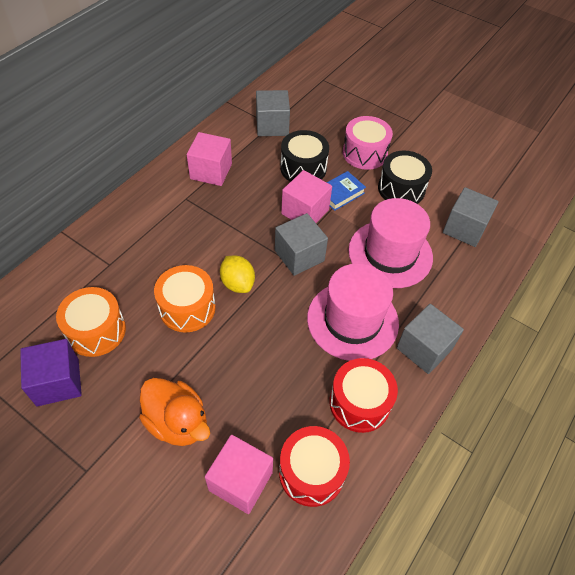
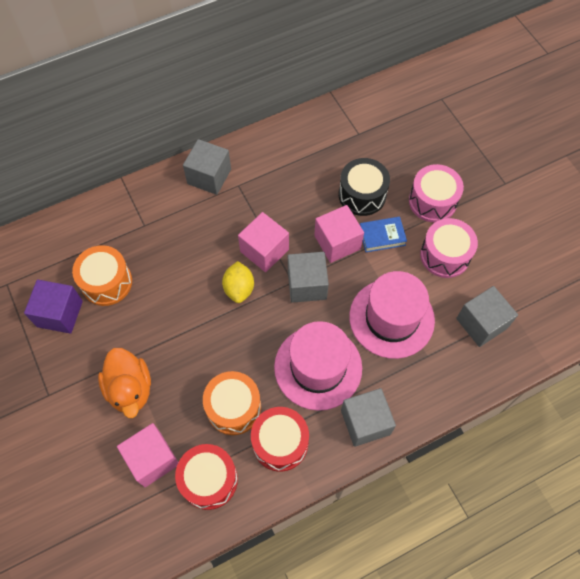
camera: 30 degrees right, 10 degrees up
(187, 308) = (186, 293): orange drum -> orange drum (233, 407)
(211, 171) = (275, 165): pink cube -> pink cube (264, 250)
(272, 126) = (358, 136): grey cube -> grey cube (209, 176)
(401, 189) = (445, 255): black drum -> pink drum

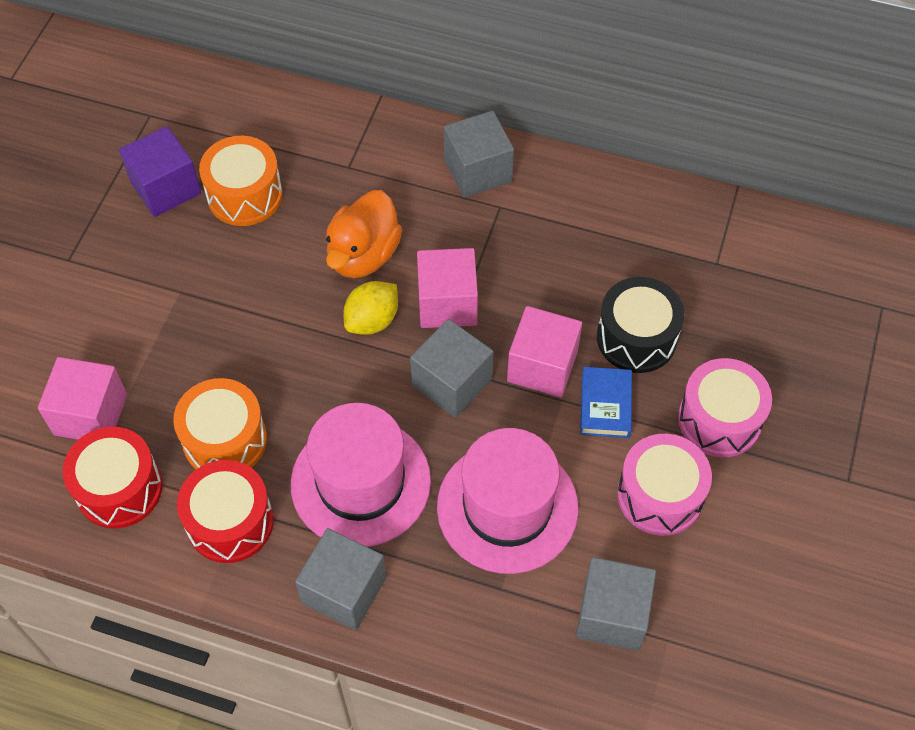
camera: 45 degrees right, 5 degrees down
(130, 389) = (147, 324): orange duck -> orange duck (363, 255)
(382, 236) = (605, 405): blue book -> blue book turned 60 degrees clockwise

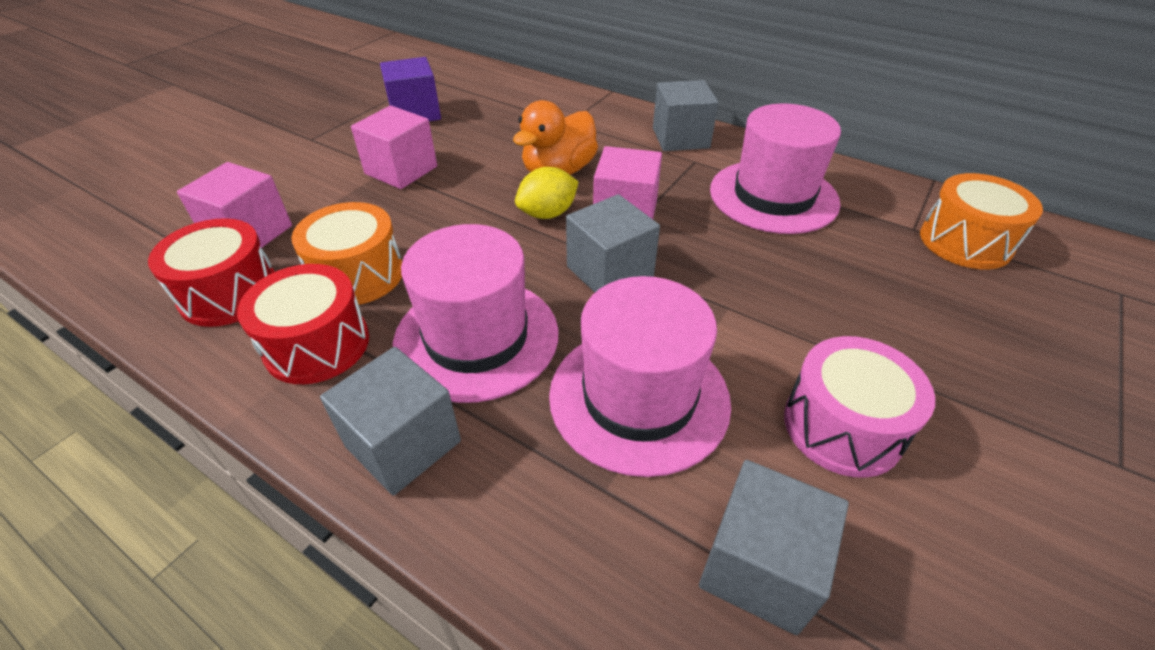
camera: 15 degrees right, 15 degrees down
(244, 195) = (475, 125): orange drum -> orange drum (965, 242)
(542, 366) = (712, 275): pink cube -> pink cube (401, 170)
(585, 245) = (773, 196): none -> pink hat
(605, 405) = (779, 321): blue book -> none
(636, 338) = (821, 270): black drum -> none
(719, 419) = (923, 361): pink drum -> none

